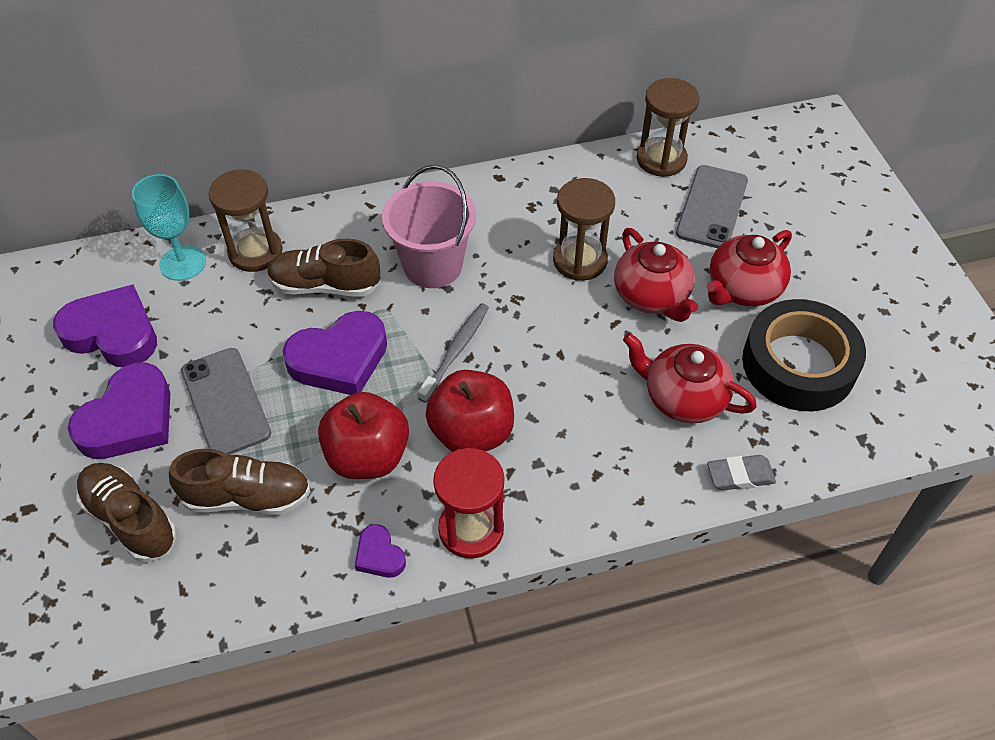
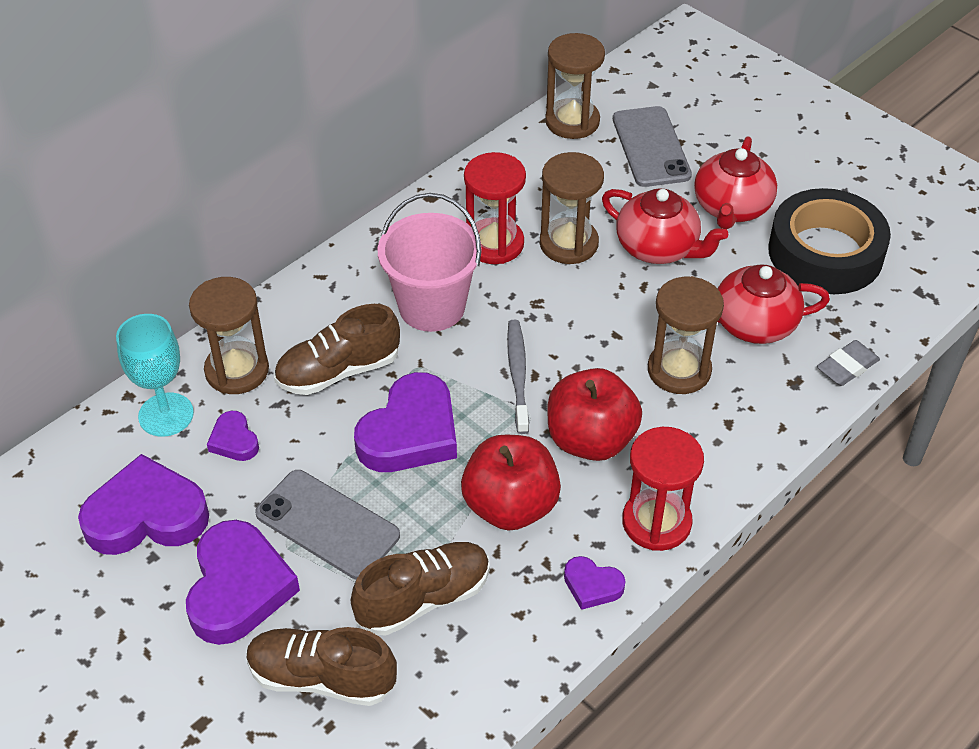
camera: 30 degrees left, 5 degrees down
(212, 305) = (234, 440): none -> purple heart
(520, 235) = (494, 244): none -> red hourglass
(589, 409) = (679, 370): none -> brown hourglass

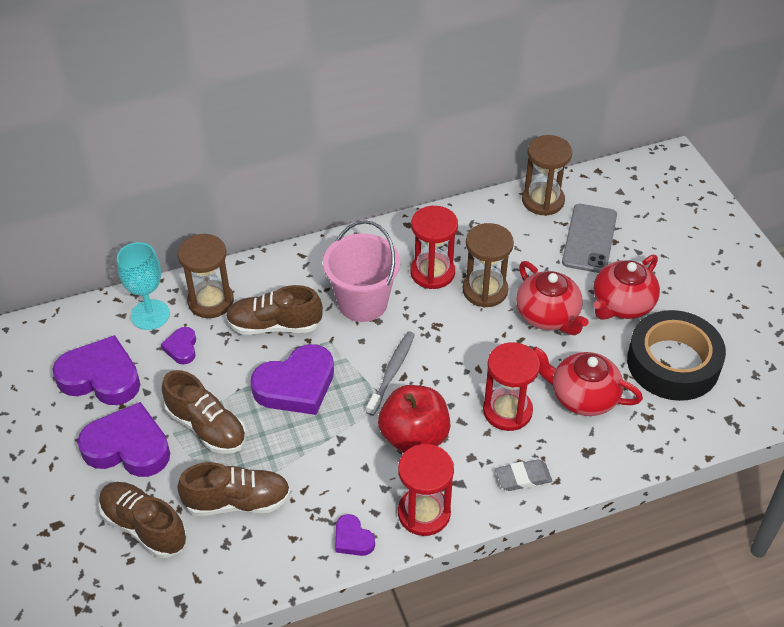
camera: 25 degrees right, 0 degrees up
(238, 588) = (128, 447): purple heart -> purple heart turned 105 degrees counterclockwise
(327, 524) = (206, 427): grey phone -> brown shoe
(510, 506) = (331, 462): red apple -> none
(679, 370) = (507, 411): brown hourglass -> red hourglass
(847, 367) = (634, 455): grey eraser -> grey eraser (523, 478)

